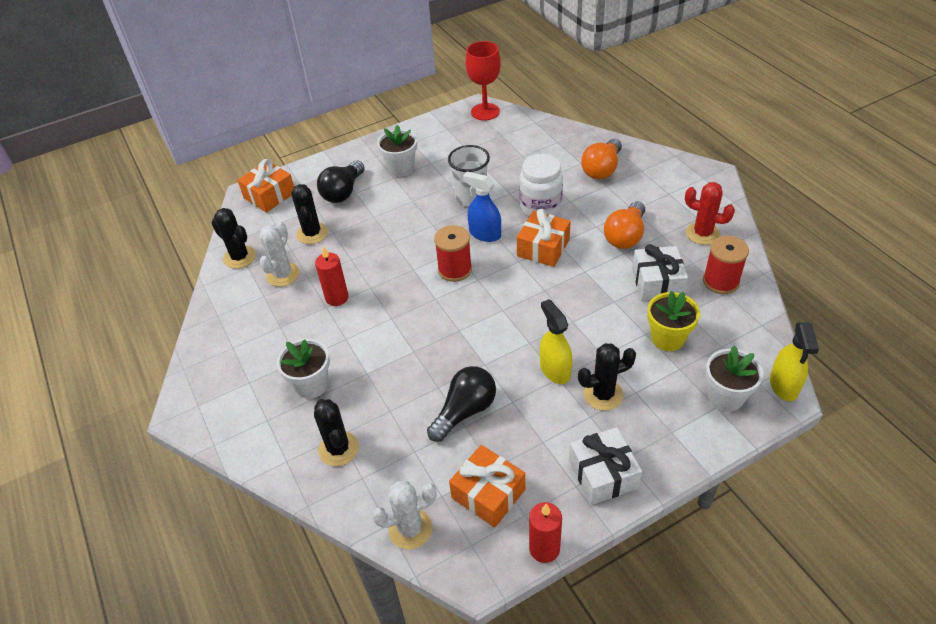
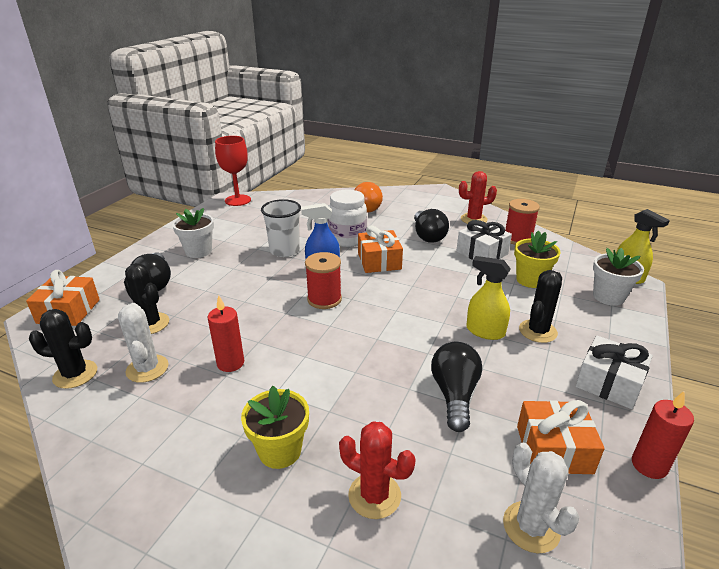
camera: 40 degrees left, 15 degrees down
(311, 385) = (280, 451): white flower pot -> yellow flower pot
(338, 449) = (374, 495): black cactus -> red cactus
(410, 529) = (531, 527): white cactus -> white cactus turned 60 degrees counterclockwise
(625, 236) = (428, 236): orange light bulb -> black light bulb

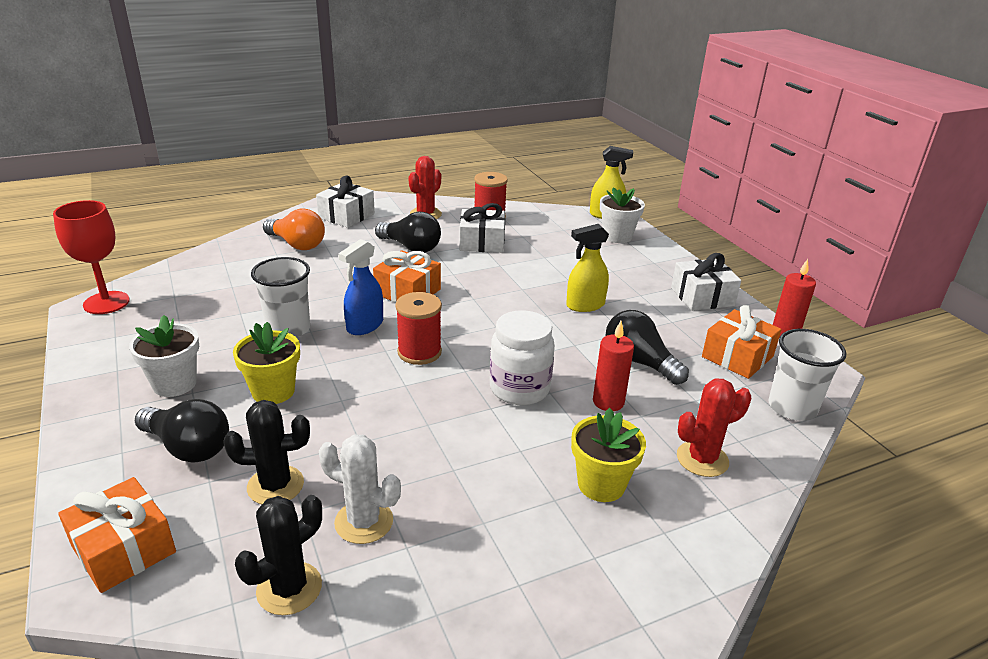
camera: 50 degrees left, 0 degrees up
(230, 363) = (438, 458): red candle -> red candle (608, 402)
(347, 239) = (338, 286): white jar -> white jar (519, 389)
(421, 201) = (346, 216): none -> white gift
(530, 280) = (552, 248): yellow flower pot -> yellow flower pot (273, 391)
(531, 527) = (792, 407): white cactus -> white cup
(538, 331) = (615, 285): black cactus -> none

